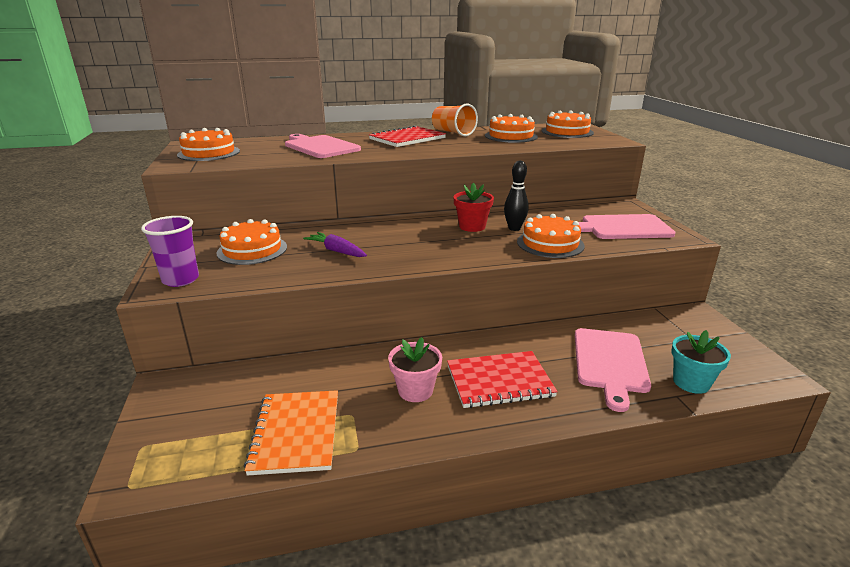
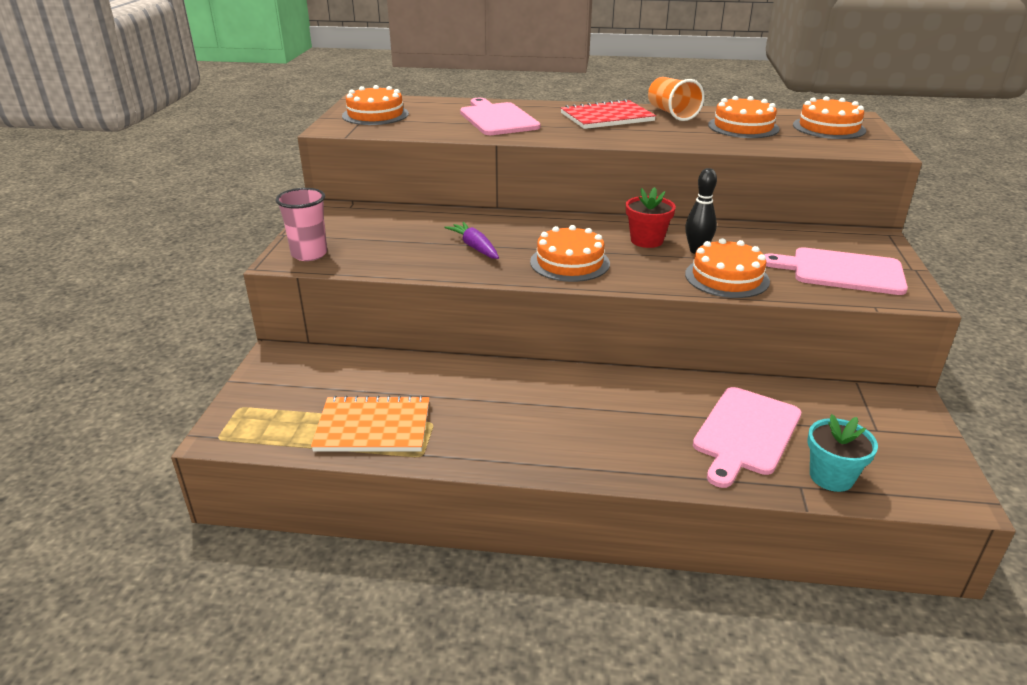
camera: 20 degrees right, 5 degrees up
(180, 280) = (309, 254): purple cup -> pink cup
(252, 250) = (390, 232): orange cake -> orange cake (569, 262)
(296, 433) = (373, 427): orange notebook -> orange notebook turned 75 degrees clockwise
(415, 390) = (507, 414): pink flower pot -> none
(499, 381) = (602, 424): red notebook -> none

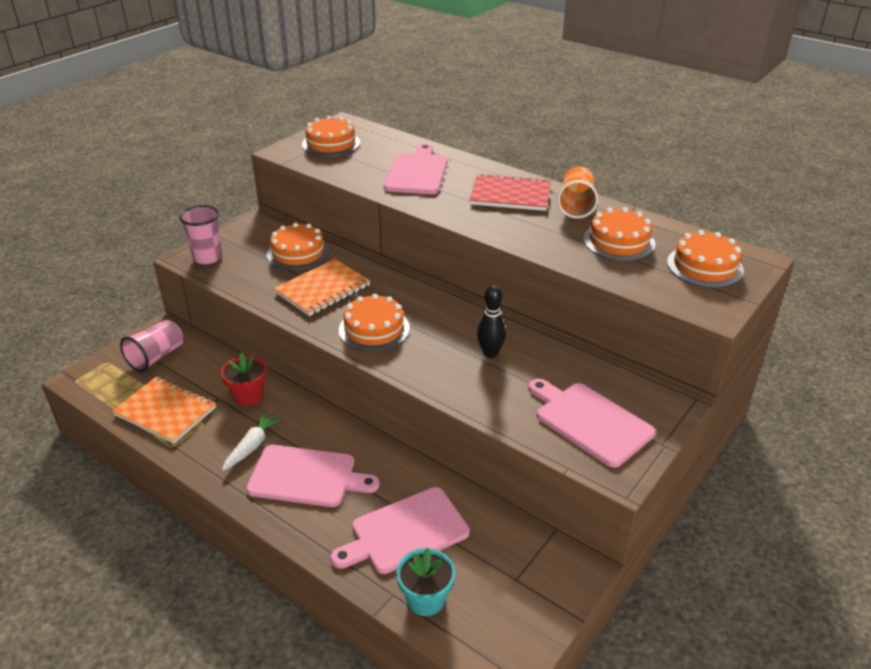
camera: 30 degrees right, 5 degrees up
(299, 383) = (156, 357): none -> pink cup
(475, 247) = (323, 289): purple carrot -> orange notebook
(510, 421) = (252, 445): none -> white carrot
(599, 426) = (306, 476): none -> pink cutting board
(646, 240) = (461, 328): red flower pot -> red flower pot (248, 396)
(727, 277) = (479, 389): orange cake -> orange cake (298, 253)

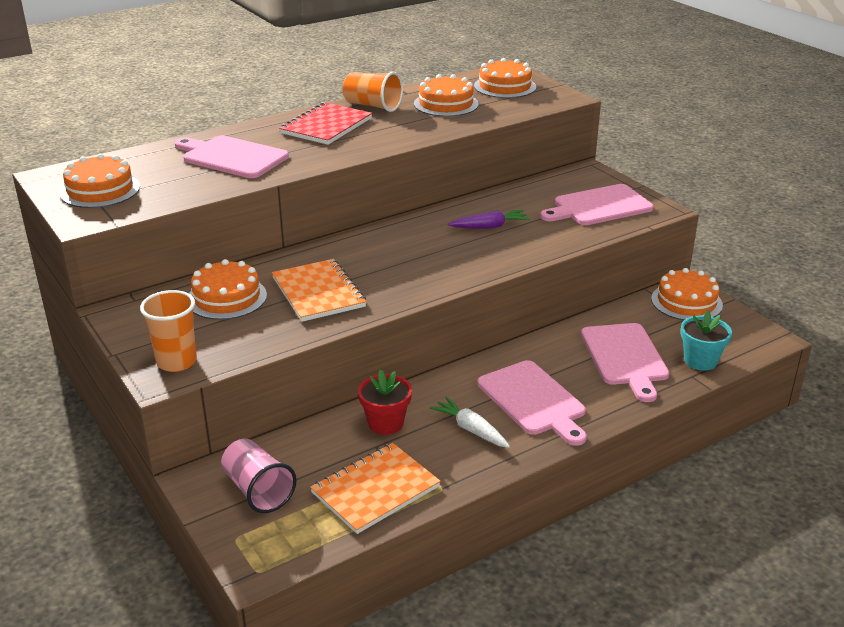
camera: 70 degrees left, 5 degrees down
(207, 257) = (176, 362): pink cup -> orange cup
(306, 476) = (533, 400): pink cutting board -> pink cutting board turned 120 degrees clockwise
(374, 329) = (414, 274): orange cake -> orange cake (686, 302)
(490, 353) = (489, 227): black bowling pin -> purple carrot

